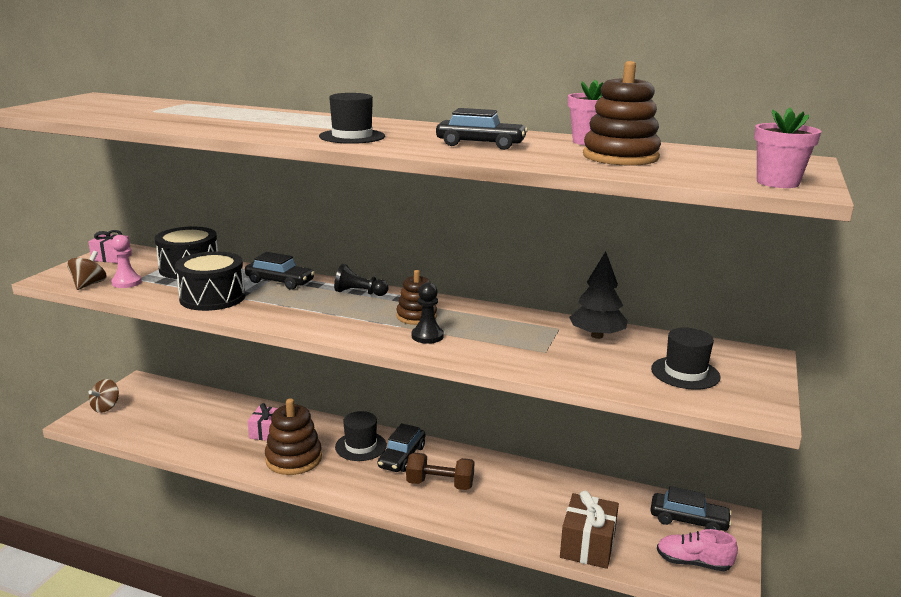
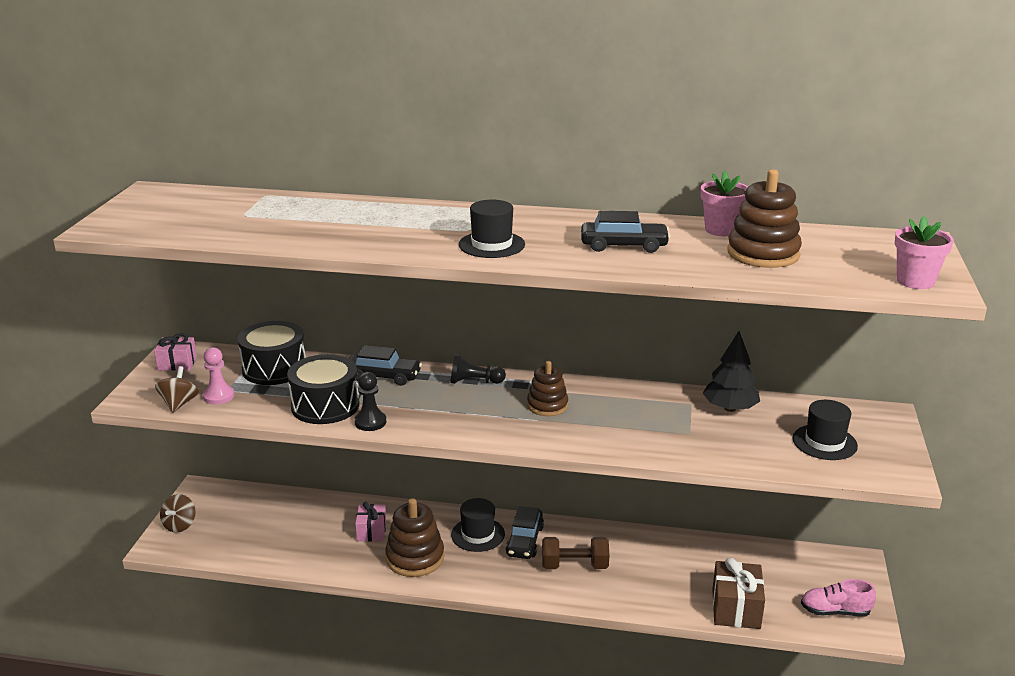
camera: 10 degrees left, 5 degrees up
(427, 336) = (570, 429): black pawn -> black pawn (370, 422)
(688, 520) = (820, 570): black car -> none

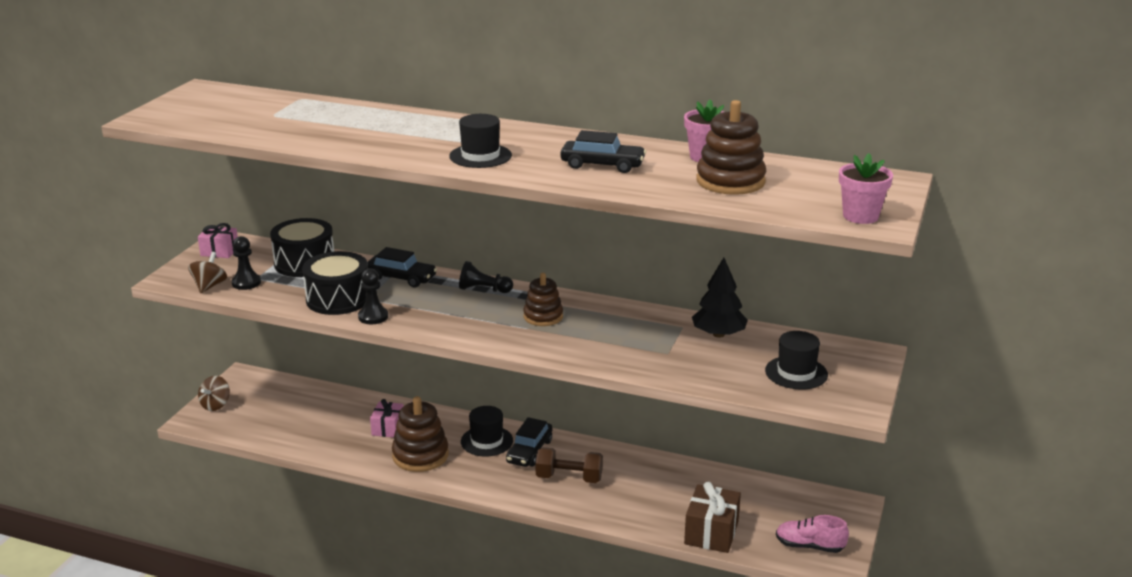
camera: 10 degrees right, 0 degrees up
(218, 396) = (246, 283): pink pawn -> black pawn

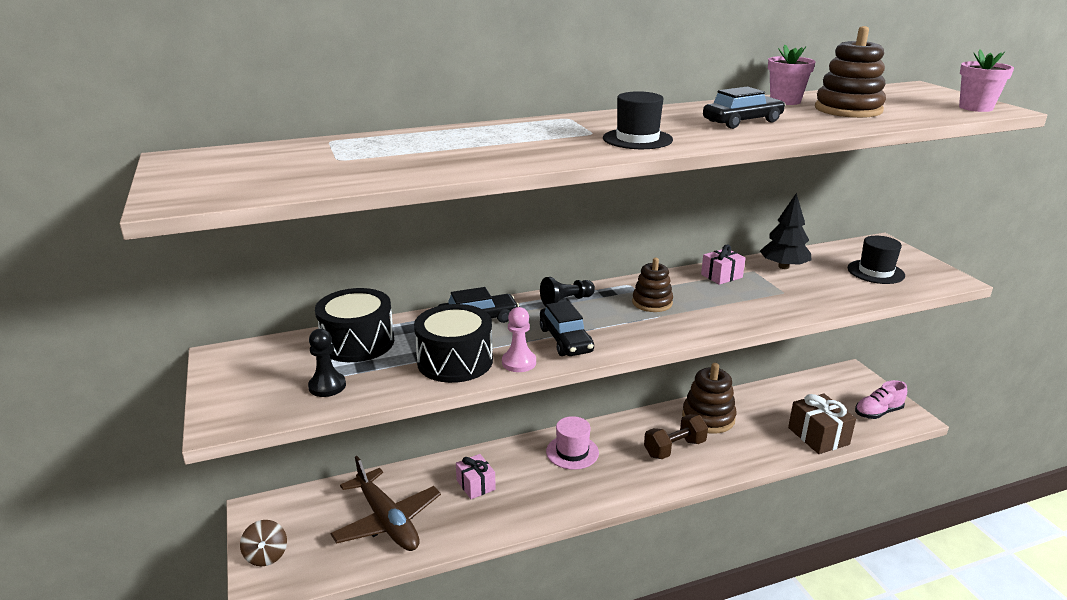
camera: 40 degrees left, 0 degrees up
(209, 286) = (289, 407): brown spinning top -> none
(219, 251) = (237, 368): pink gift -> pink gift (721, 276)
(304, 421) = (387, 520): none -> brown plane
(373, 317) = (519, 362): black pawn -> pink pawn
(420, 455) = (539, 494): brown stacking toy -> brown stacking toy (708, 418)
(487, 441) = (572, 452): black hat -> pink hat
(529, 451) = (615, 443): black car -> black car (565, 340)

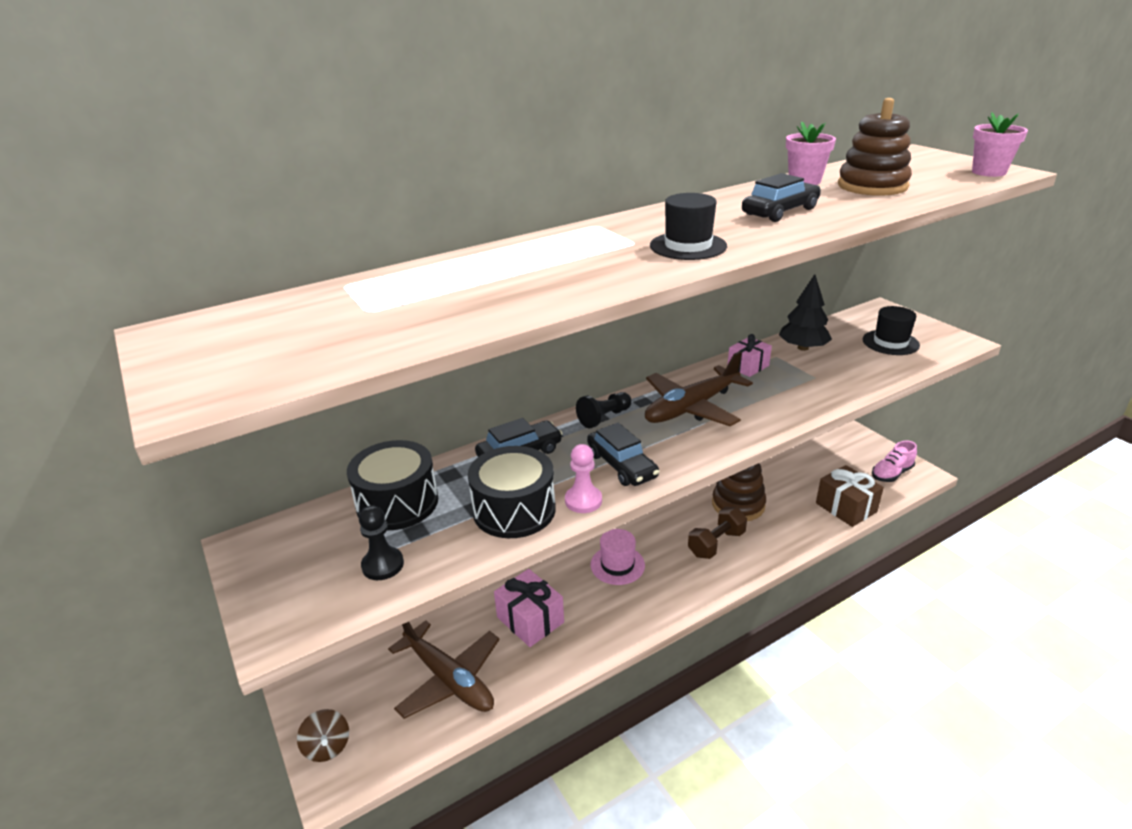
camera: 10 degrees left, 5 degrees up
(476, 485) = (530, 620): pink gift -> pink gift, size x1.54
(652, 303) = (692, 407): brown stacking toy -> brown plane

